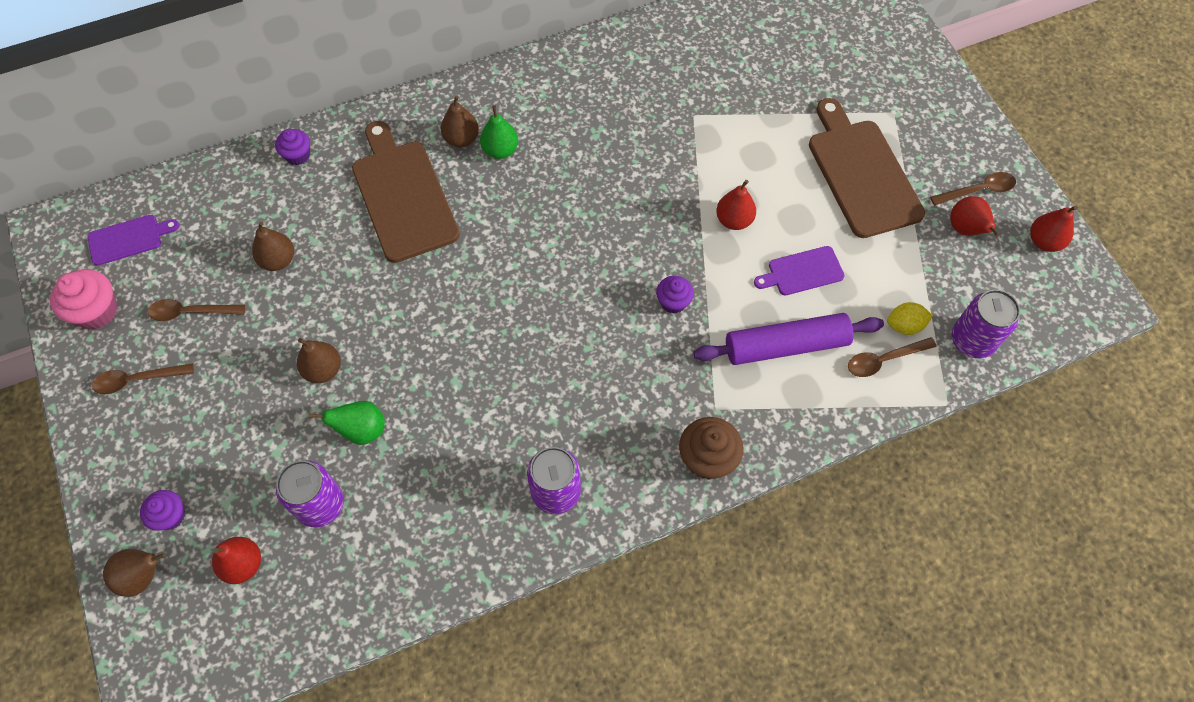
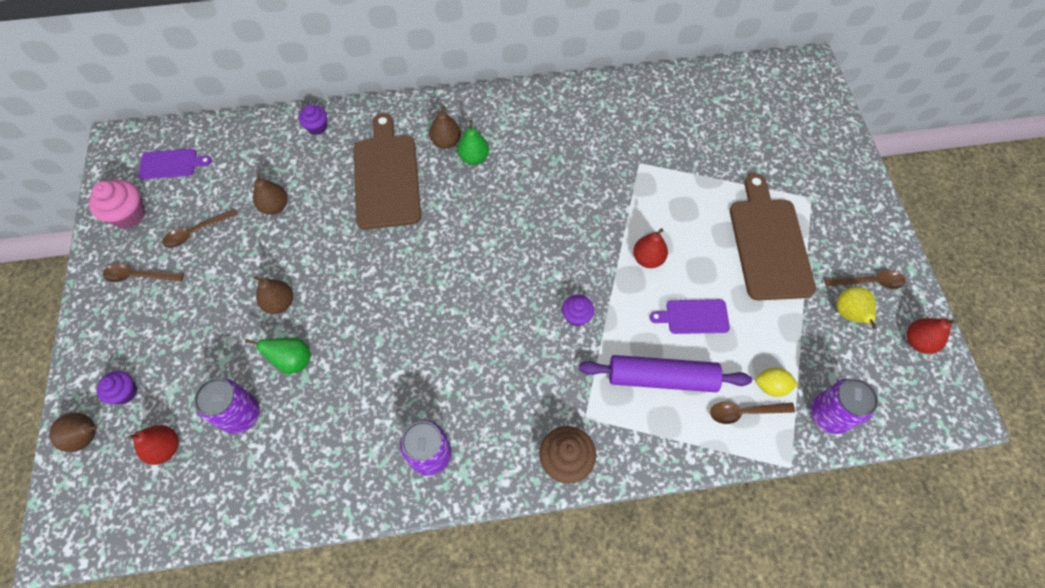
camera: 15 degrees right, 0 degrees up
(191, 312) = (196, 232): brown spoon -> brown spoon turned 45 degrees counterclockwise
(965, 230) = (848, 314): red pear -> yellow pear

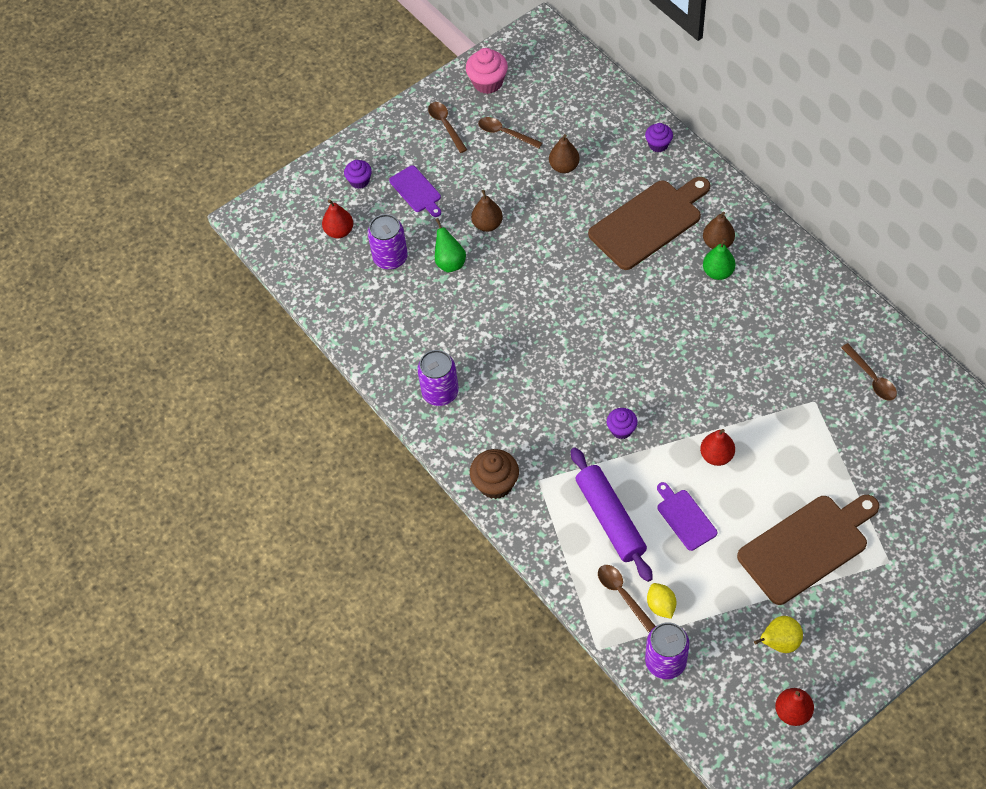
camera: 65 degrees right, 5 degrees down
(88, 436) = (318, 183): brown pear -> none
(171, 164) = (549, 76): purple cutting board -> purple cutting board (416, 191)
(869, 282) = (828, 648): brown spoon -> brown spoon (871, 378)

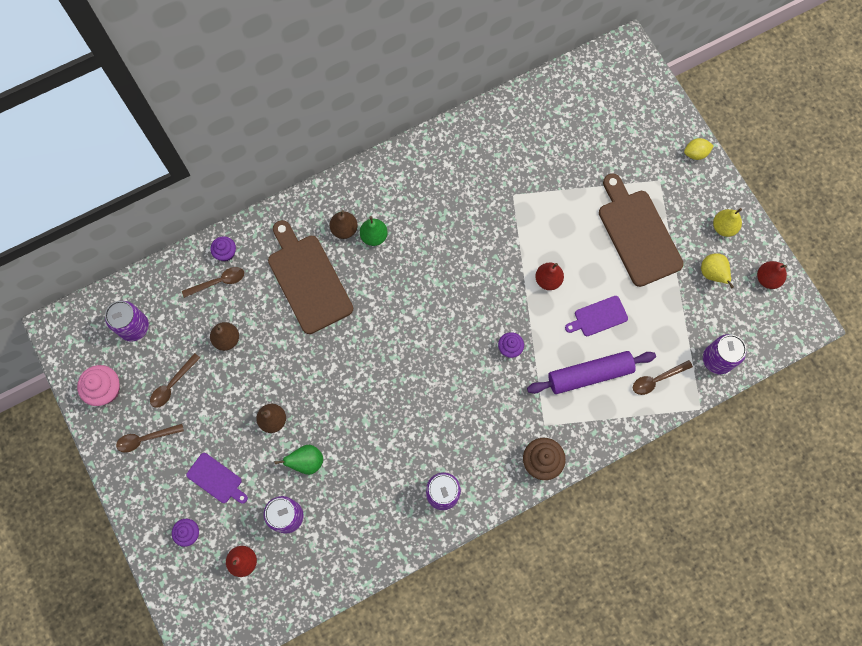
camera: 85 degrees left, 15 degrees up
(416, 191) = (216, 479): purple cutting board -> purple cutting board turned 60 degrees clockwise
(557, 89) = (134, 327): none -> purple can
(661, 606) = (670, 352): yellow lemon -> yellow lemon (695, 153)
(848, 648) = (723, 227): none -> yellow pear
(871, 378) = (501, 148): brown spoon -> brown spoon (218, 282)

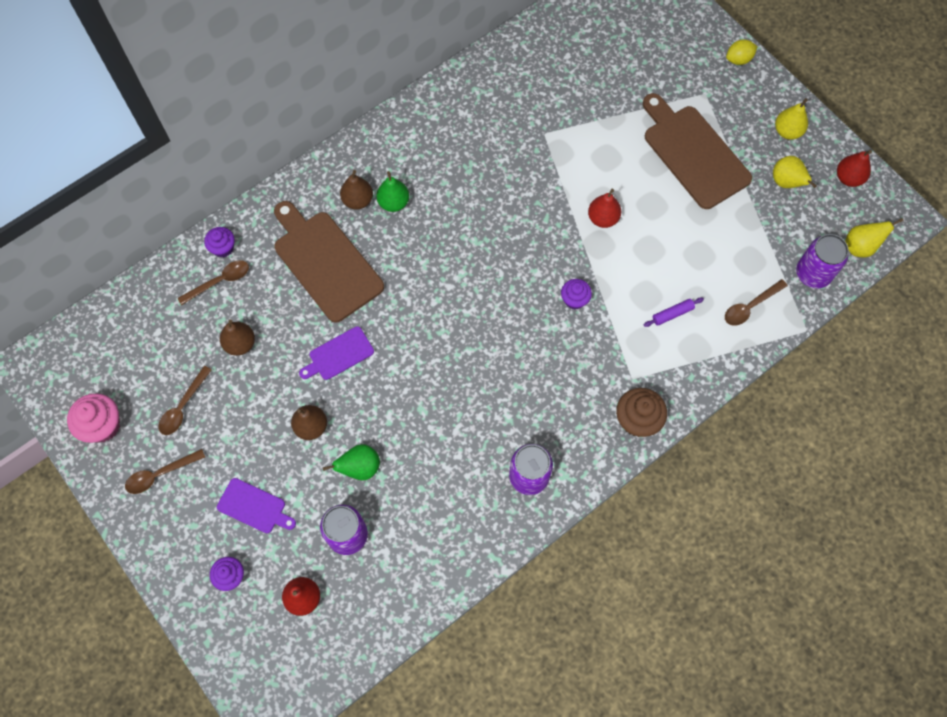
camera: 10 degrees left, 5 degrees down
(134, 327) = (126, 348): purple can -> none
(589, 375) = (672, 314): purple rolling pin -> purple rolling pin, size x0.43
(598, 317) = (668, 249): purple cutting board -> purple cutting board (338, 355)
(763, 342) = (860, 247): none -> yellow pear

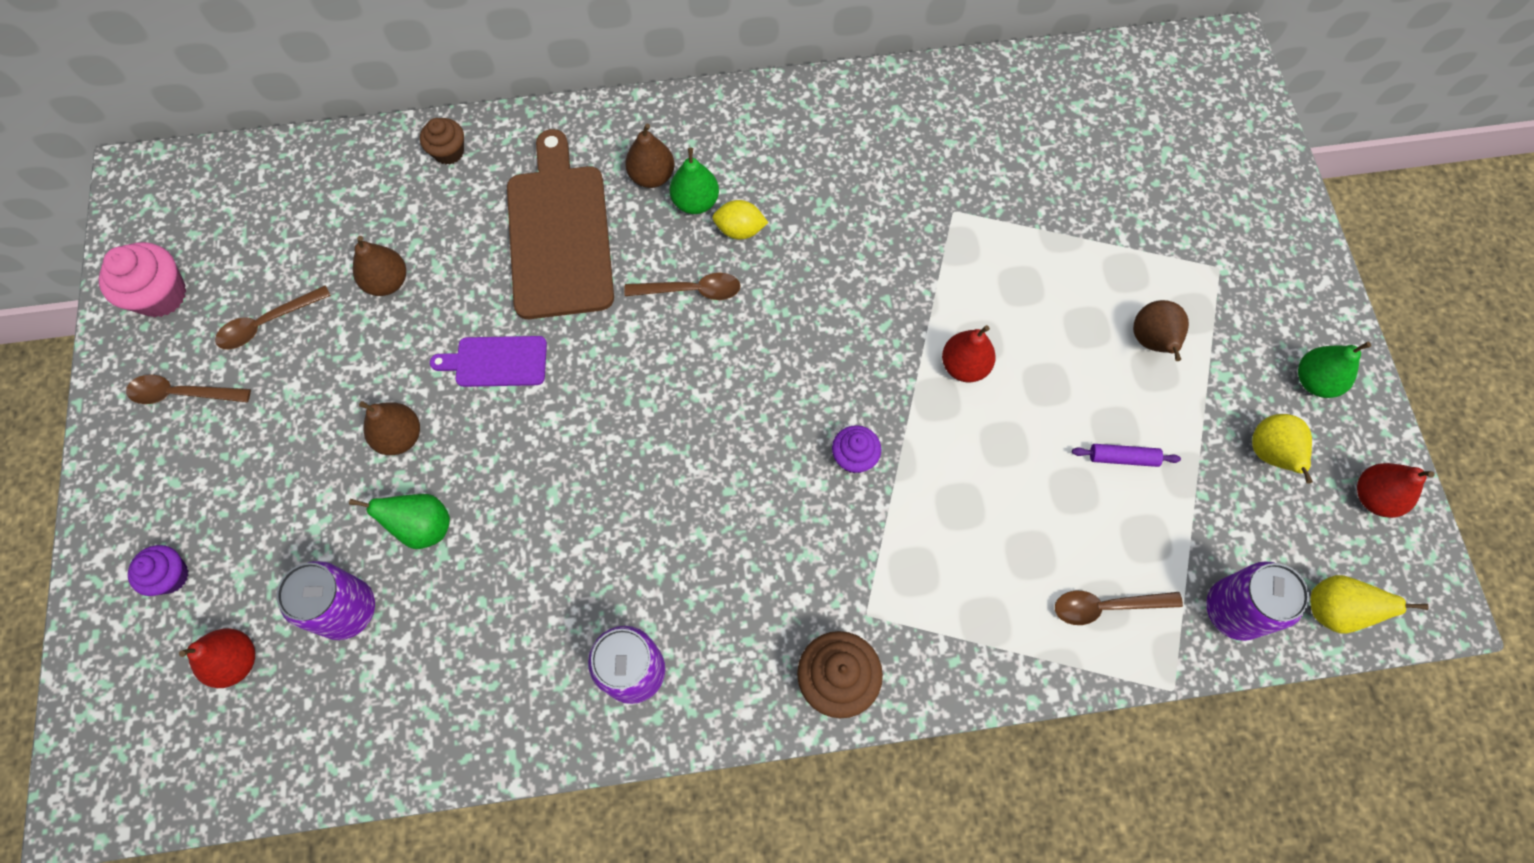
camera: 30 degrees right, 0 degrees up
(219, 281) = (416, 191): brown spoon -> brown spoon (691, 290)
(223, 248) = (449, 152): purple cupcake -> brown cupcake
(254, 507) = (260, 502): purple cutting board -> none
(672, 314) = (982, 554): purple rolling pin -> purple rolling pin (1123, 458)
(693, 153) = (1152, 341): brown cutting board -> brown pear
(738, 59) = (1298, 244): yellow lemon -> yellow lemon (740, 230)
(787, 131) = (1314, 381): yellow pear -> green pear

